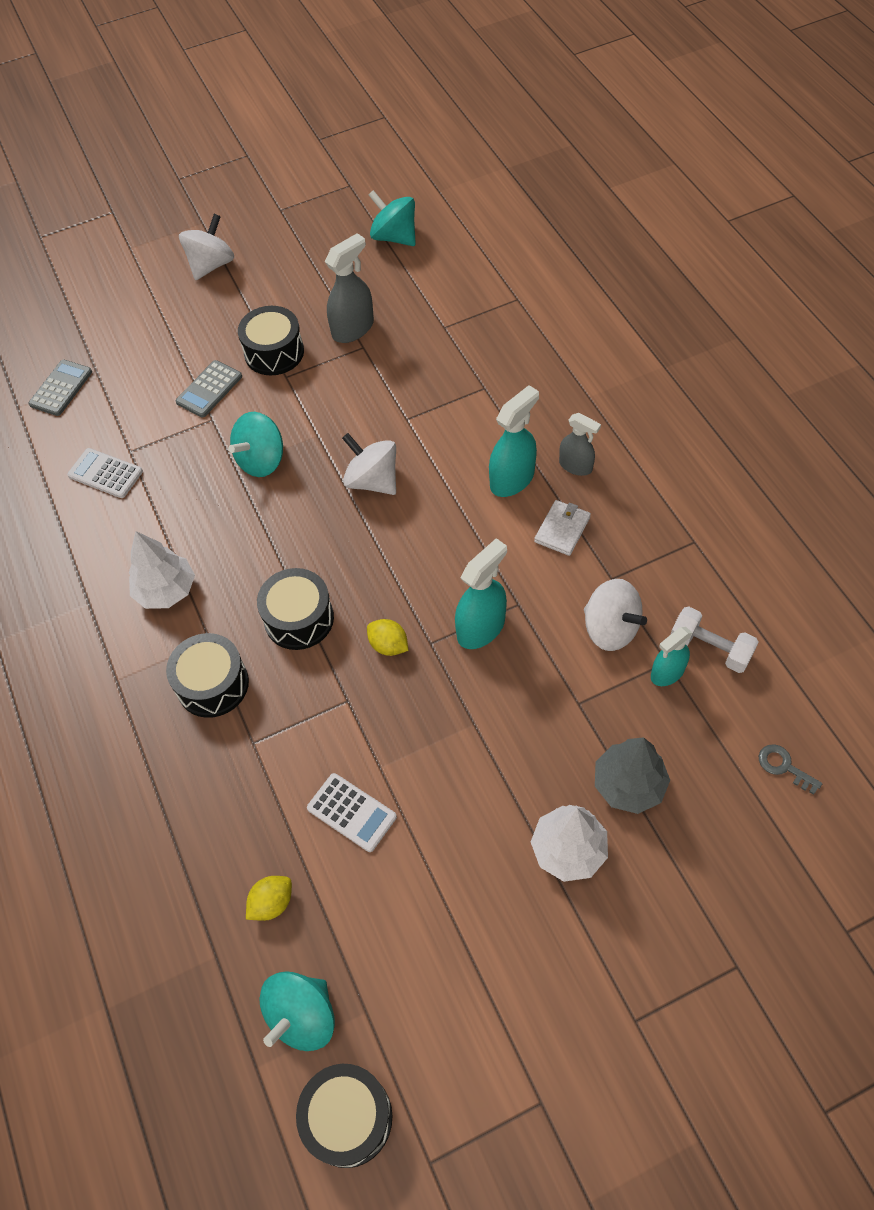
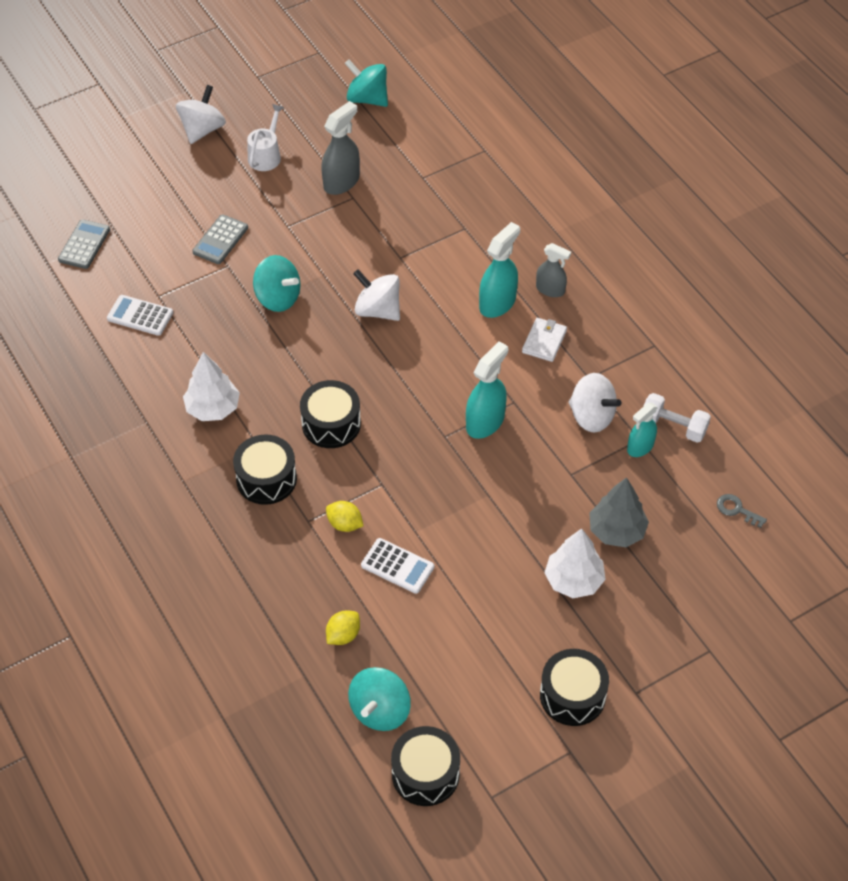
camera: 10 degrees left, 5 degrees down
(261, 460) = (278, 298): turquoise spinning top -> turquoise spinning top turned 90 degrees counterclockwise
(274, 352) = (273, 205): black drum -> black drum (572, 695)
(275, 296) = (266, 155): none -> white watering can
(388, 645) = (410, 440): yellow lemon -> yellow lemon (344, 524)

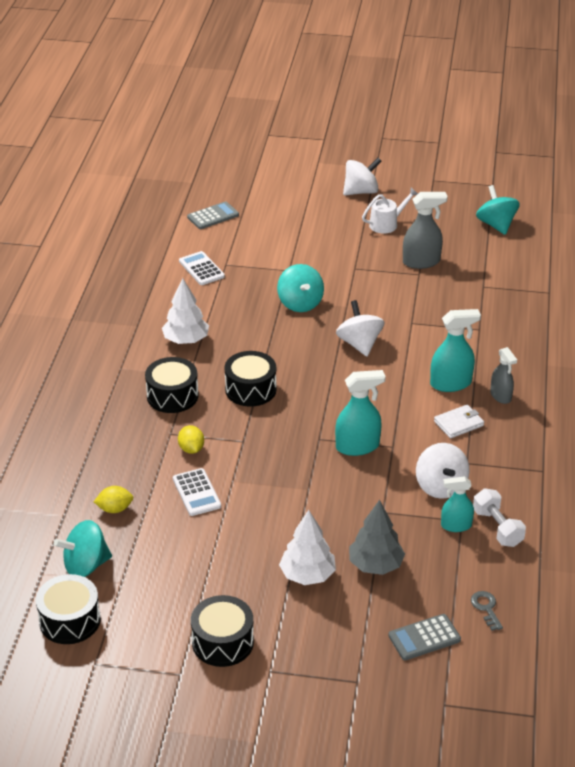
camera: 40 degrees right, 15 degrees down
(220, 240) = (301, 254): grey calculator -> grey calculator (424, 638)

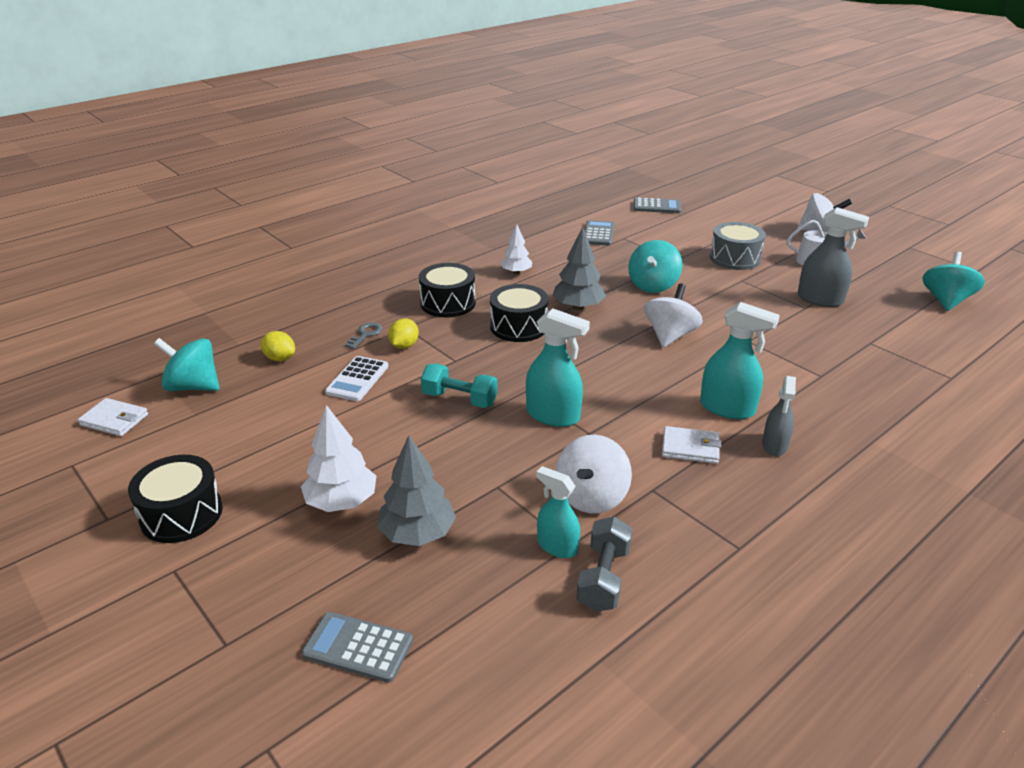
camera: 40 degrees right, 5 degrees down
(70, 620) = (114, 420): black drum -> white wallet
(186, 340) = (516, 272): white tree -> white tree, size x0.65
(201, 269) = (598, 234): white calculator -> grey calculator
(271, 350) = (578, 307): none -> grey tree
(285, 468) = (459, 399): none -> turquoise dumbbell
(329, 248) = (735, 258): none -> grey drum
(486, 608) = (471, 663): grey key -> grey key (366, 334)
(497, 528) = (603, 578): white dumbbell -> grey dumbbell

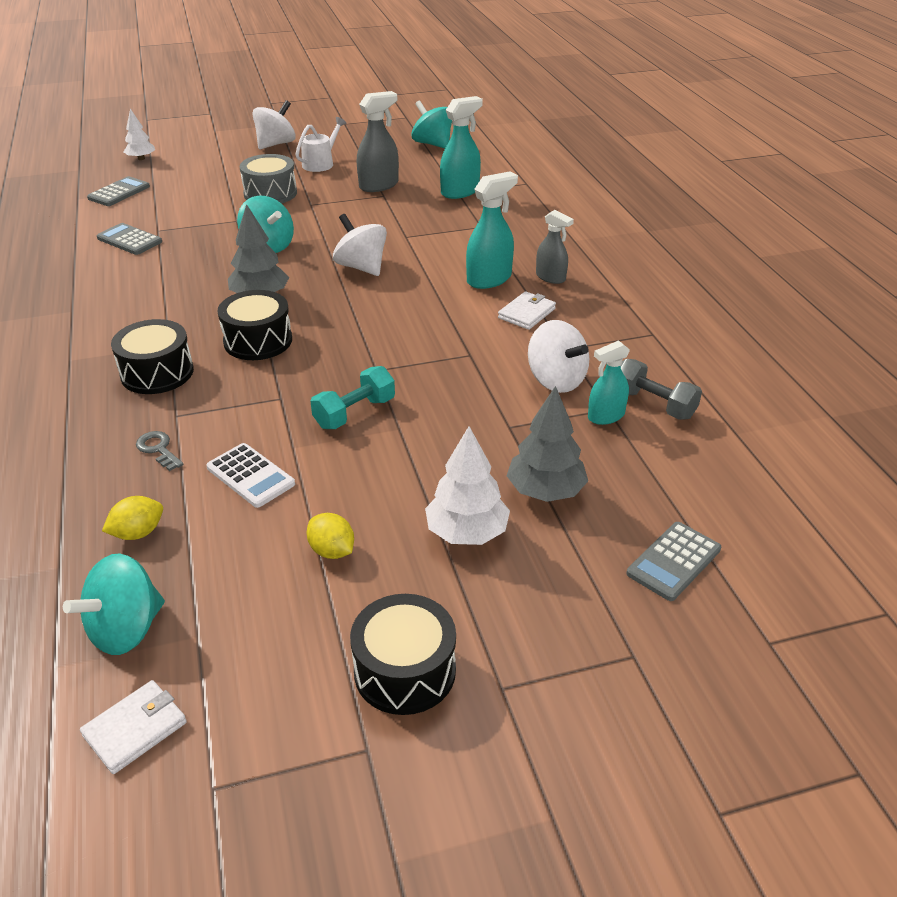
camera: 65 degrees left, 5 degrees up
(404, 346) = (215, 425): yellow lemon -> yellow lemon (332, 551)
(516, 272) = (145, 311): white tree -> white tree (141, 158)
(553, 415) = (429, 365): turquoise spray bottle -> turquoise spray bottle (460, 192)

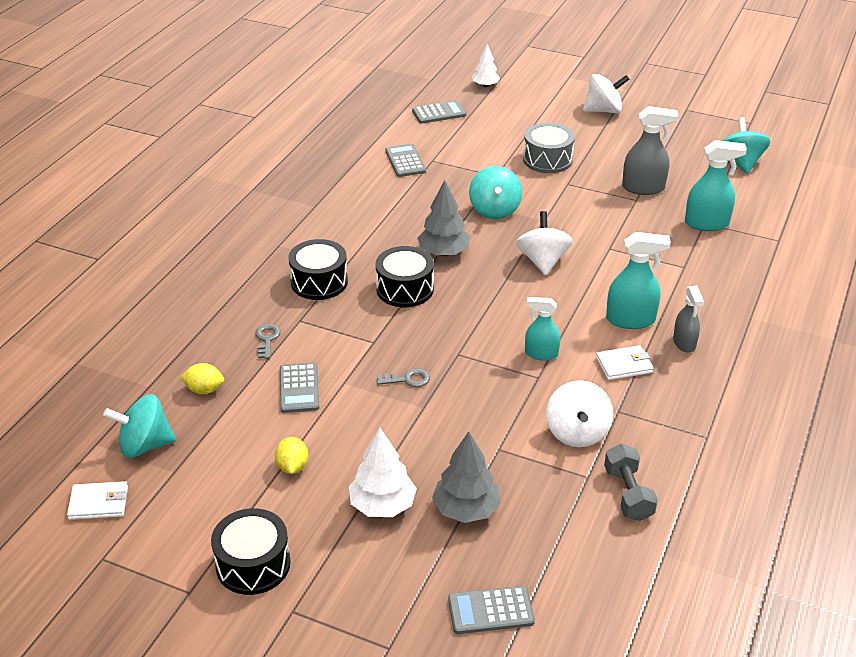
camera: 40 degrees right, 0 degrees up
(250, 476) = (299, 388): white calculator -> grey calculator
(320, 163) = (619, 145): white watering can -> none
(354, 413) = (407, 379): turquoise dumbbell -> grey key
(606, 416) = (578, 481): turquoise spray bottle -> turquoise spray bottle (541, 354)

